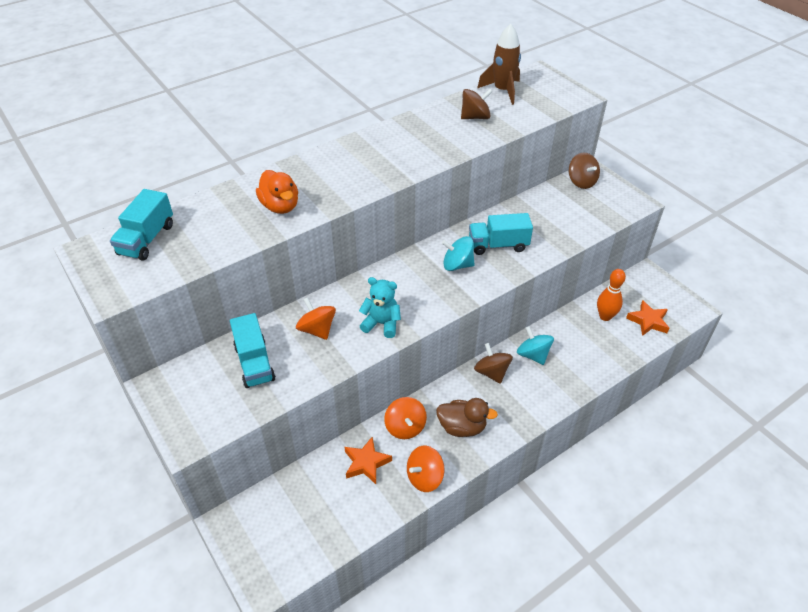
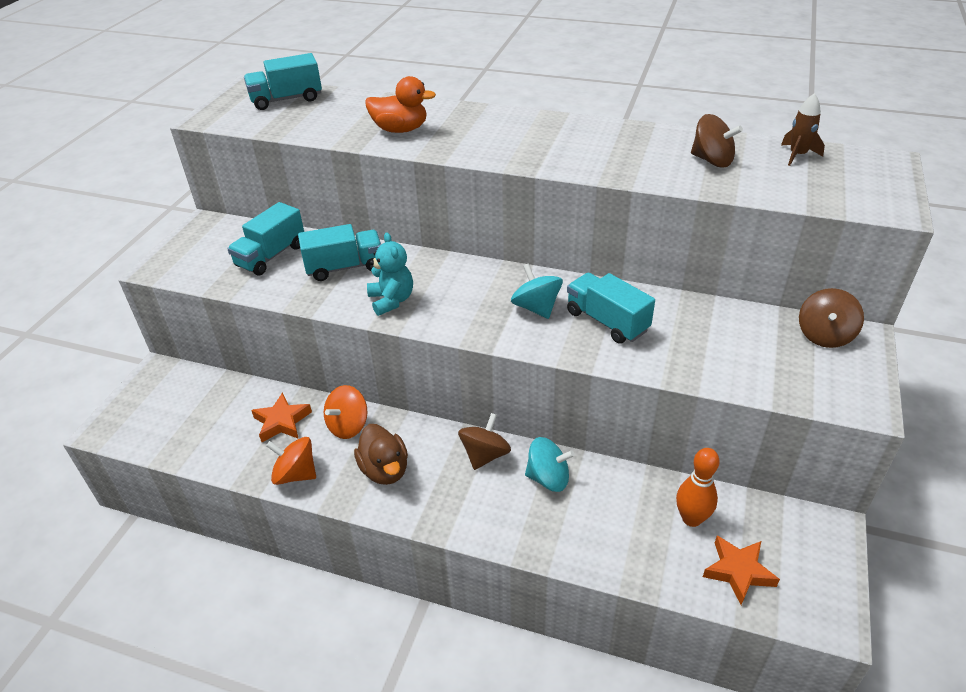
camera: 55 degrees right, 5 degrees down
(280, 206) = (400, 130): orange duck -> orange duck turned 105 degrees counterclockwise
(317, 329) = (344, 267): orange spinning top -> turquoise truck
(502, 91) = (797, 155): brown rocket -> brown rocket, size x0.61
(533, 355) = (548, 478): turquoise spinning top -> turquoise spinning top turned 75 degrees clockwise

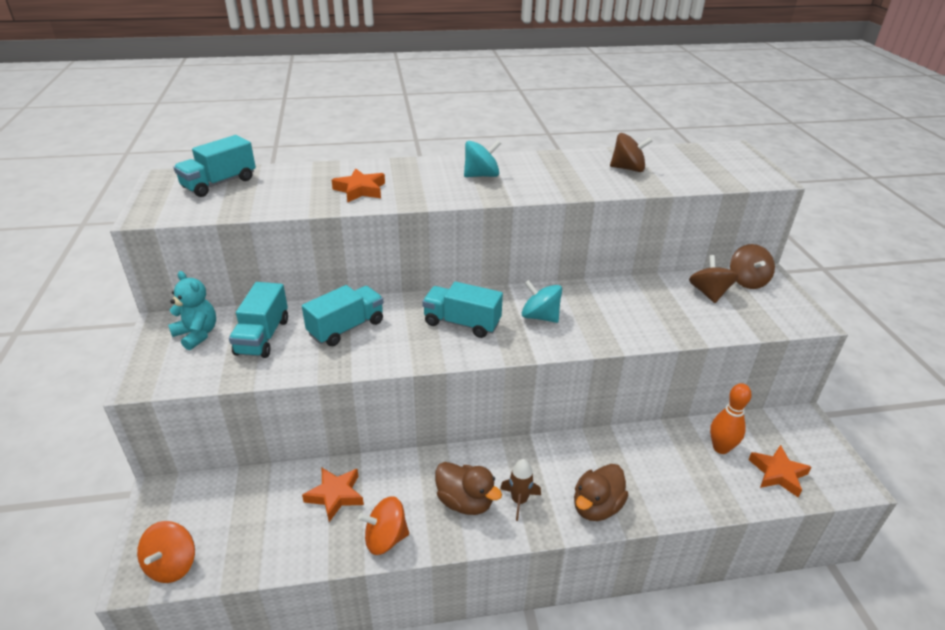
camera: 30 degrees left, 5 degrees down
(348, 426) = (402, 476): orange spinning top -> orange spinning top (172, 565)
(391, 300) = (415, 344): turquoise teddy bear -> turquoise teddy bear (197, 334)
(400, 130) = (360, 190): orange duck -> orange star
(485, 455) = (539, 457): brown spinning top -> brown spinning top (709, 293)
(504, 523) = (596, 507): none -> brown duck
(548, 478) = (601, 457): turquoise spinning top -> turquoise spinning top (481, 175)
(607, 321) = (601, 312): turquoise truck -> turquoise truck (462, 323)
(797, 155) = (678, 155): brown rocket -> brown rocket (519, 501)

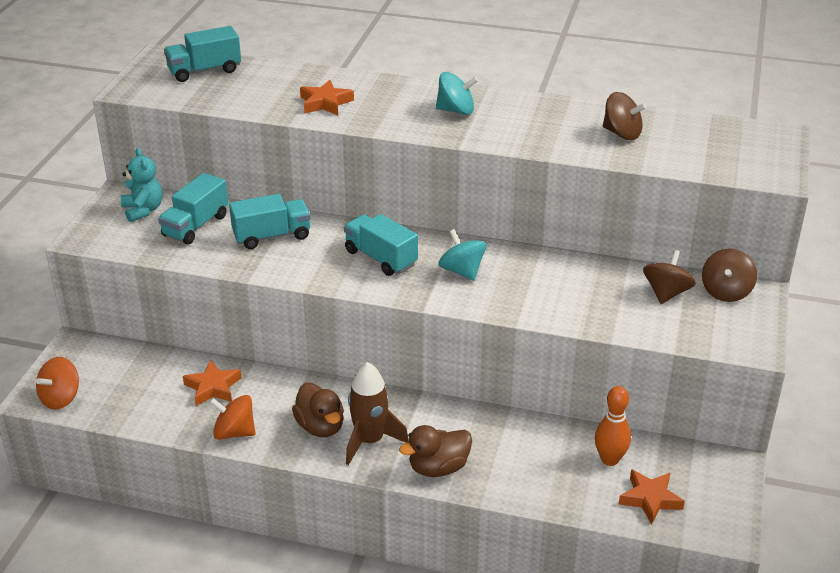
camera: 25 degrees right, 0 degrees up
(519, 501) = (370, 441): brown rocket -> brown rocket, size x1.64

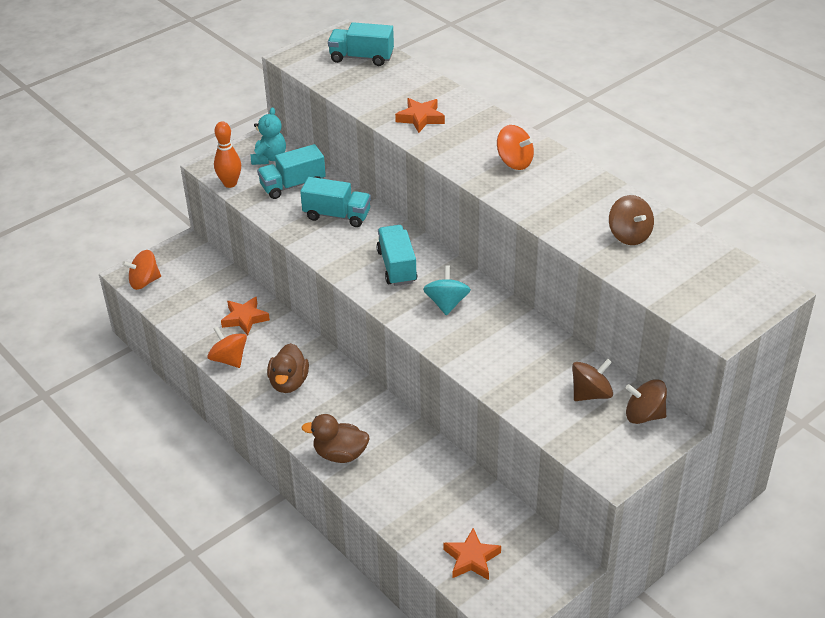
camera: 35 degrees right, 5 degrees up
(370, 441) = (312, 410): brown rocket -> none
(456, 110) = (514, 162): turquoise spinning top -> orange spinning top
(609, 459) = (472, 512): orange bowling pin -> orange bowling pin (230, 183)
(726, 291) = (644, 415): brown spinning top -> brown spinning top turned 45 degrees clockwise

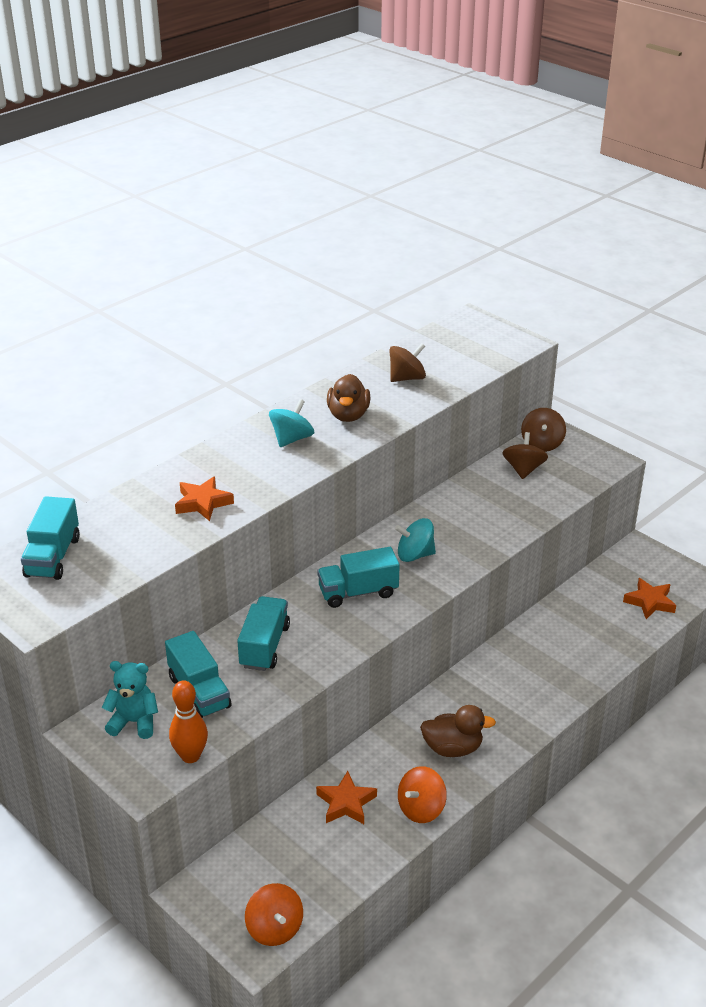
camera: 95 degrees left, 5 degrees down
(340, 454) = (550, 696): brown duck -> brown duck (348, 415)
(514, 162) = (292, 439): orange spinning top -> turquoise spinning top
(591, 394) = (523, 469): brown spinning top -> brown spinning top turned 45 degrees clockwise

